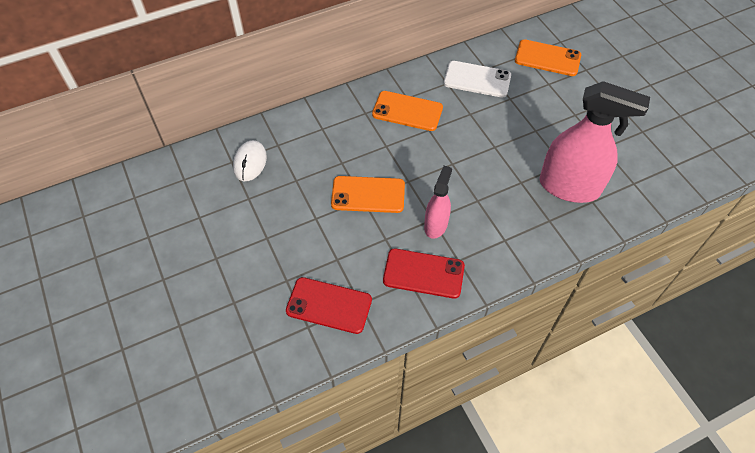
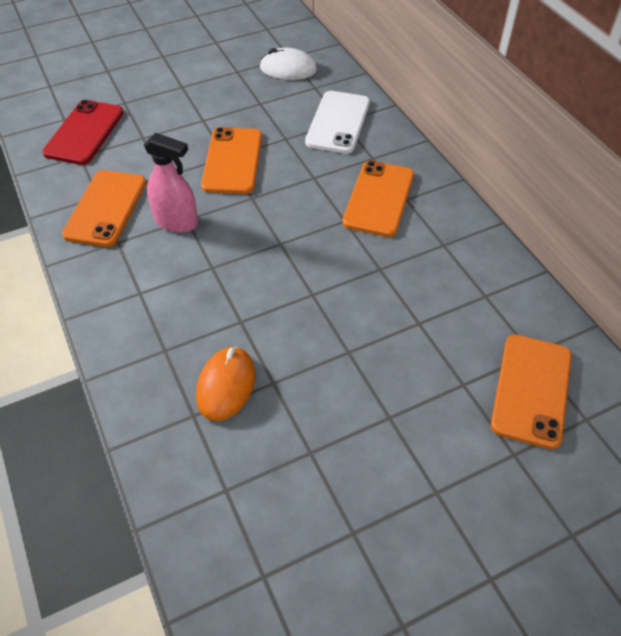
camera: 90 degrees right, 5 degrees down
(423, 273) = (106, 208): red phone -> orange phone
(477, 79) = (457, 282): white phone -> white phone (338, 122)
(569, 187) = (226, 385): pink spray bottle -> orange mouse

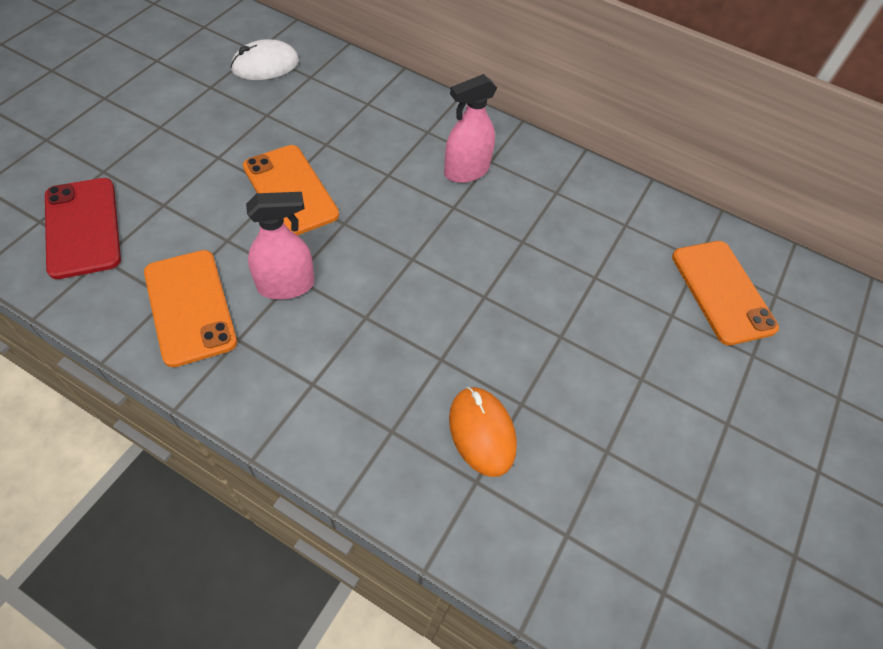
camera: 40 degrees left, 5 degrees up
(338, 122) = (365, 106): white phone -> none
(378, 198) = (466, 171): orange phone -> pink spray bottle

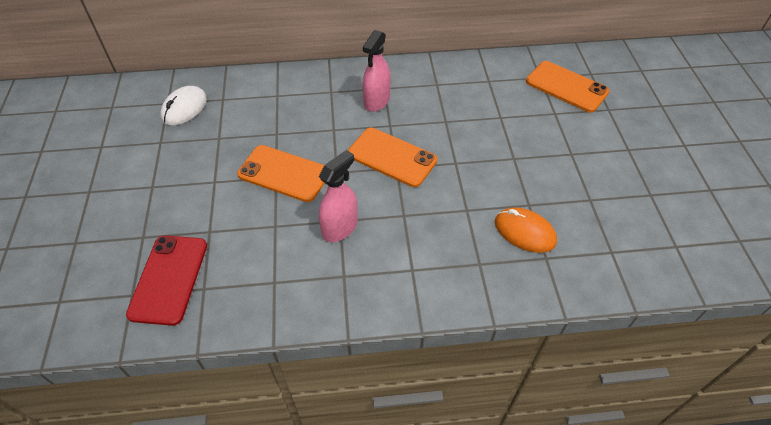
camera: 30 degrees left, 5 degrees down
(82, 227) = (169, 279): red phone -> red phone turned 60 degrees clockwise
(190, 307) = (294, 278): orange phone -> orange phone (392, 157)

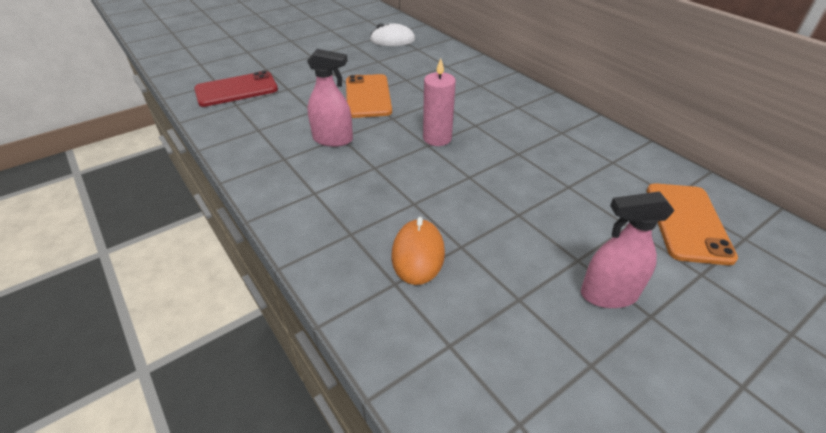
camera: 60 degrees right, 10 degrees down
(376, 101) = (496, 108): pink spray bottle -> pink spray bottle (608, 294)
(392, 157) = (437, 138): orange phone -> pink candle

